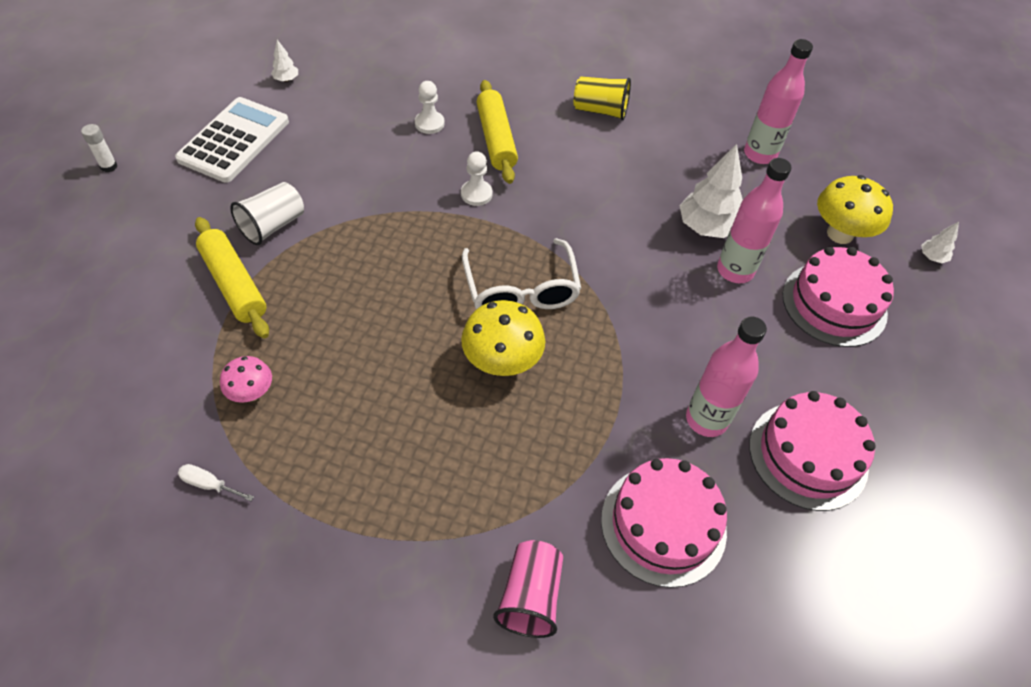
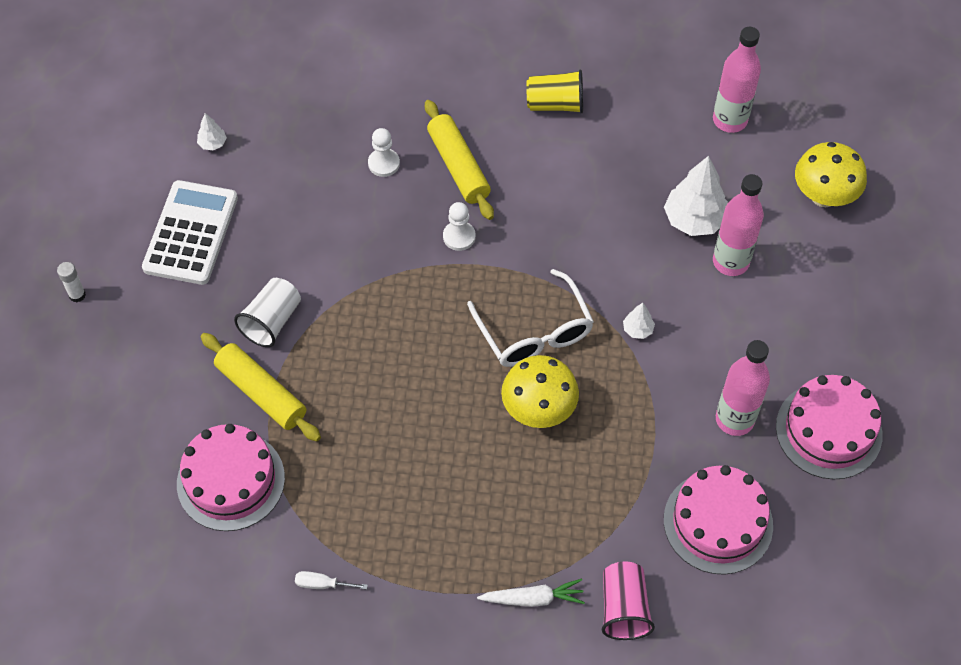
camera: 10 degrees left, 5 degrees up
(252, 393) = (324, 494): pink mushroom -> none
(431, 558) = (533, 598): none -> white carrot
(834, 304) = (829, 275): pink cake -> pink cake (231, 480)
(932, 257) = (914, 201): white tree -> white tree (637, 330)

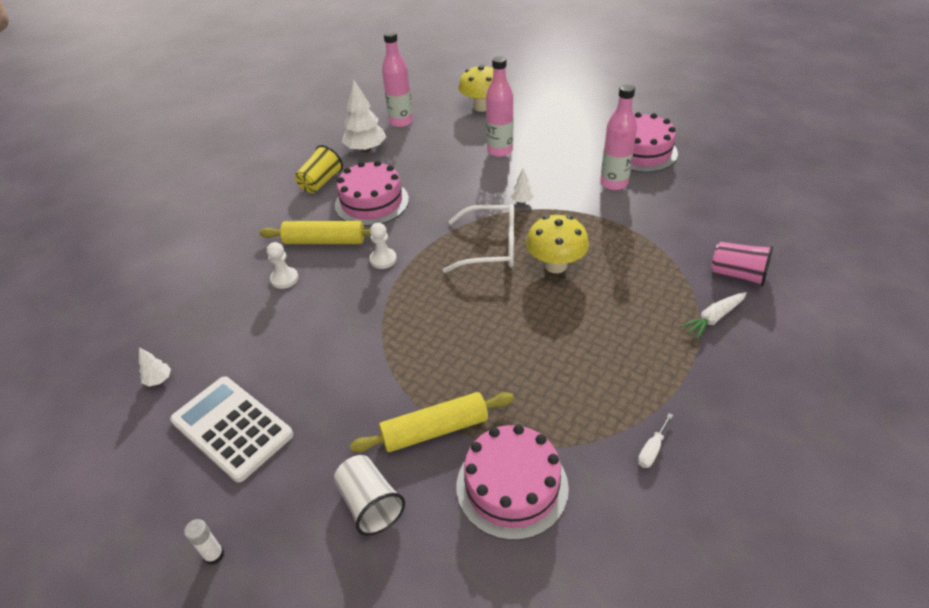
camera: 60 degrees left, 15 degrees down
(272, 321) = (369, 398): white cup -> white cup (370, 504)
(533, 598) = (713, 318): white carrot -> white carrot turned 150 degrees counterclockwise
(694, 220) = (459, 155): white tree -> white tree (366, 149)
(718, 522) = (686, 212): pink cake -> pink cake (372, 202)

